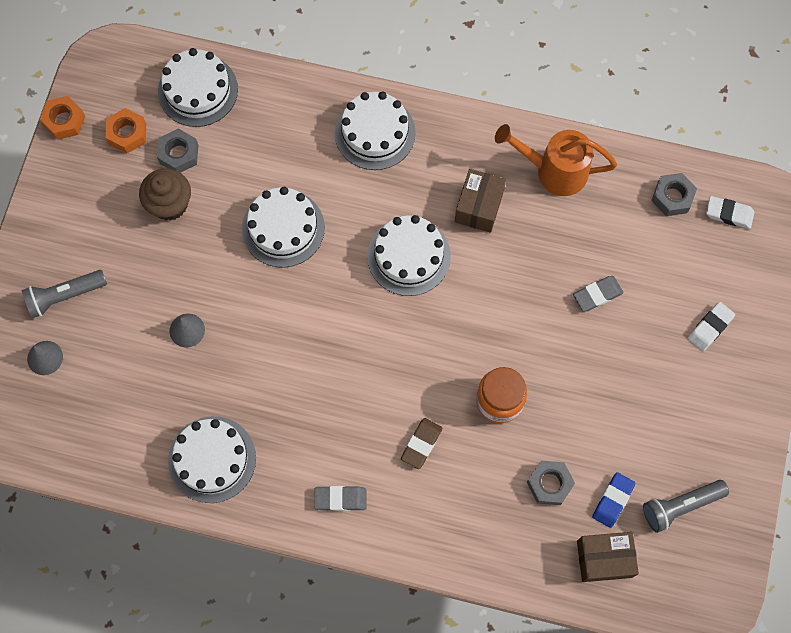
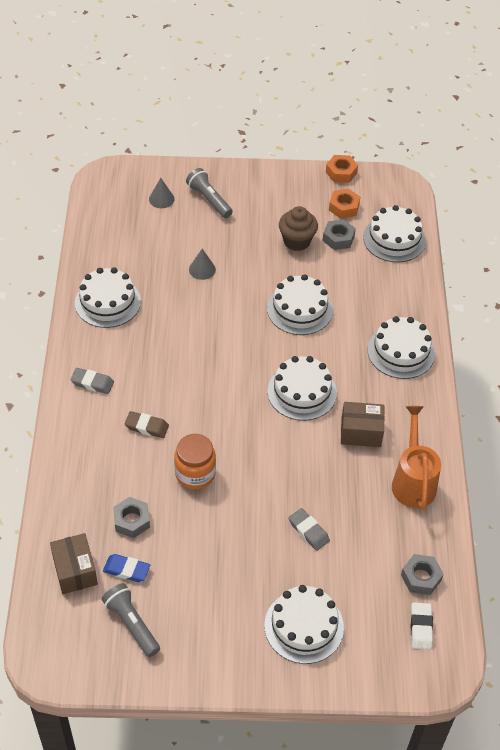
camera: 75 degrees right, 20 degrees down
(340, 499) = (92, 383): grey eraser -> grey eraser turned 60 degrees counterclockwise
(710, 327) = (304, 626): white eraser -> white cake

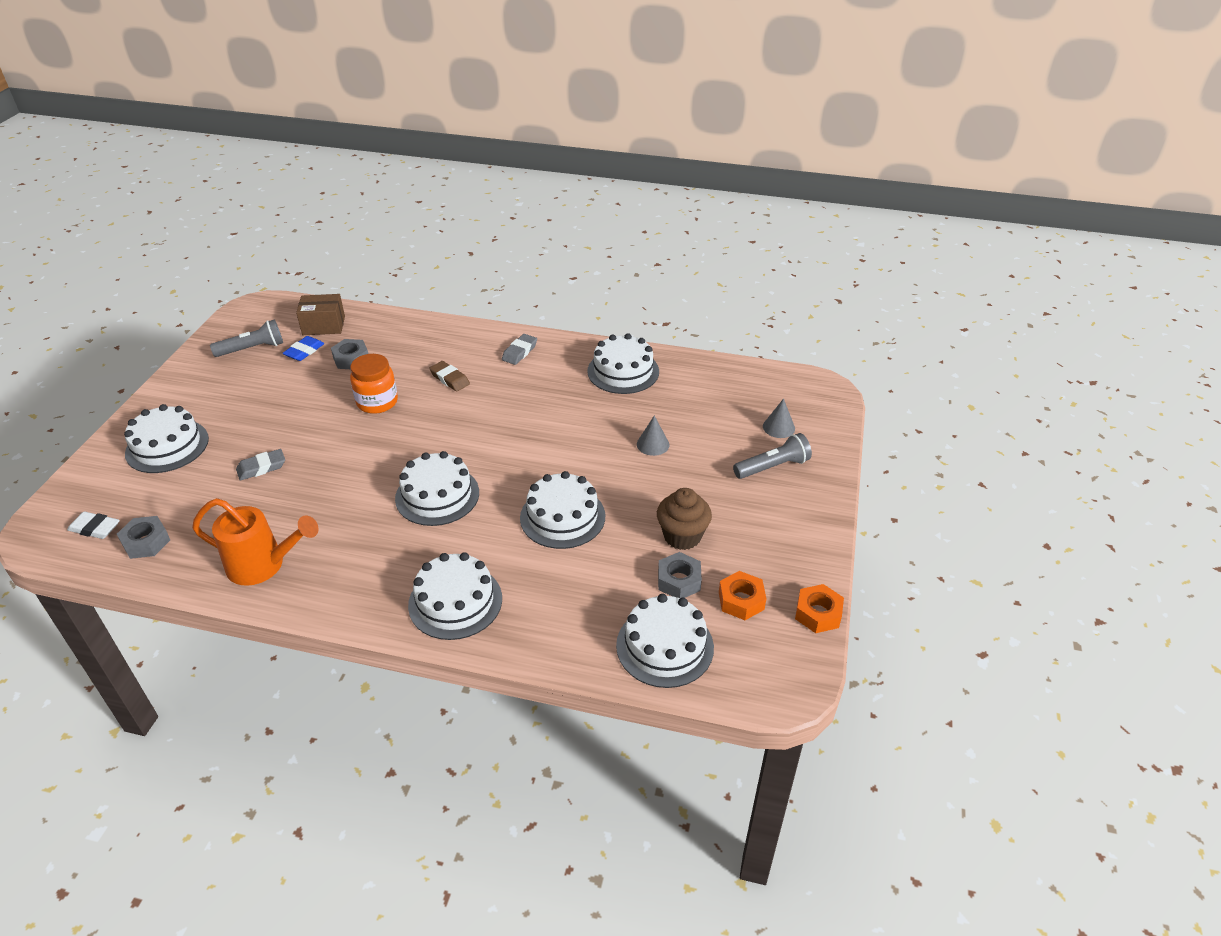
camera: 105 degrees right, 10 degrees down
(146, 427) = (450, 379): brown eraser -> brown eraser turned 75 degrees counterclockwise
(361, 432) = (355, 534): brown box -> none

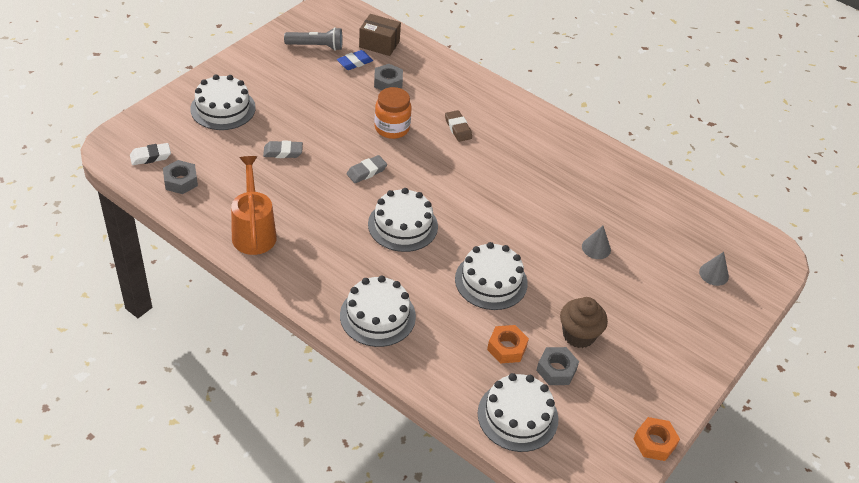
camera: 20 degrees right, 5 degrees up
(95, 528) = (150, 157): white eraser -> white eraser turned 60 degrees counterclockwise
(263, 565) = (253, 232): orange watering can -> orange watering can turned 135 degrees counterclockwise
(519, 352) = (526, 124): grey eraser -> grey eraser (366, 172)
(623, 371) = (605, 173): white cake -> none
(741, 600) = (597, 406): orange nut -> orange nut (506, 348)
(772, 467) = (688, 306): grey flashlight -> none

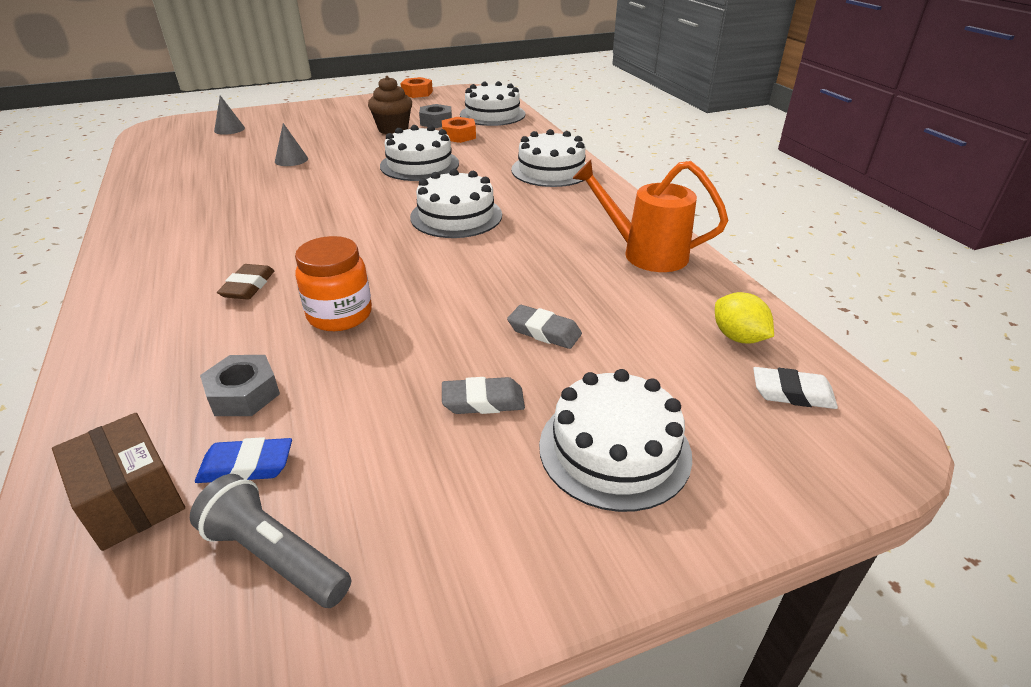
camera: 145 degrees left, 10 degrees down
(181, 181) = (738, 337): grey nut -> yellow lemon
(253, 232) = (645, 253): orange watering can -> orange watering can turned 90 degrees clockwise
(366, 172) = (441, 273): grey eraser -> grey eraser (483, 401)

